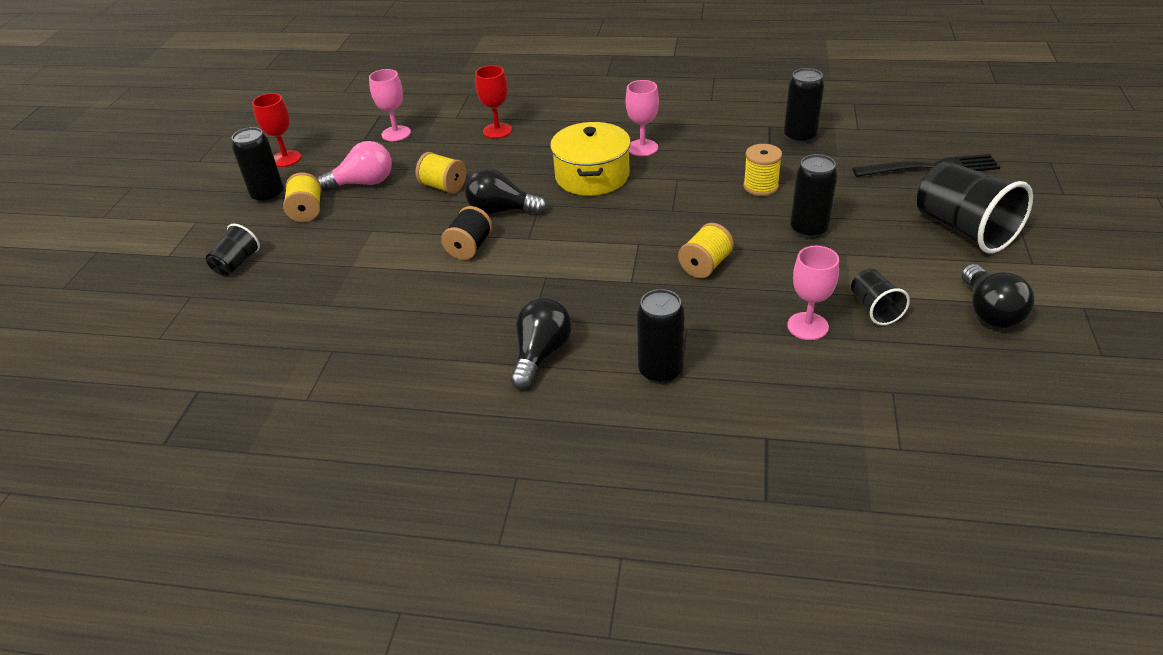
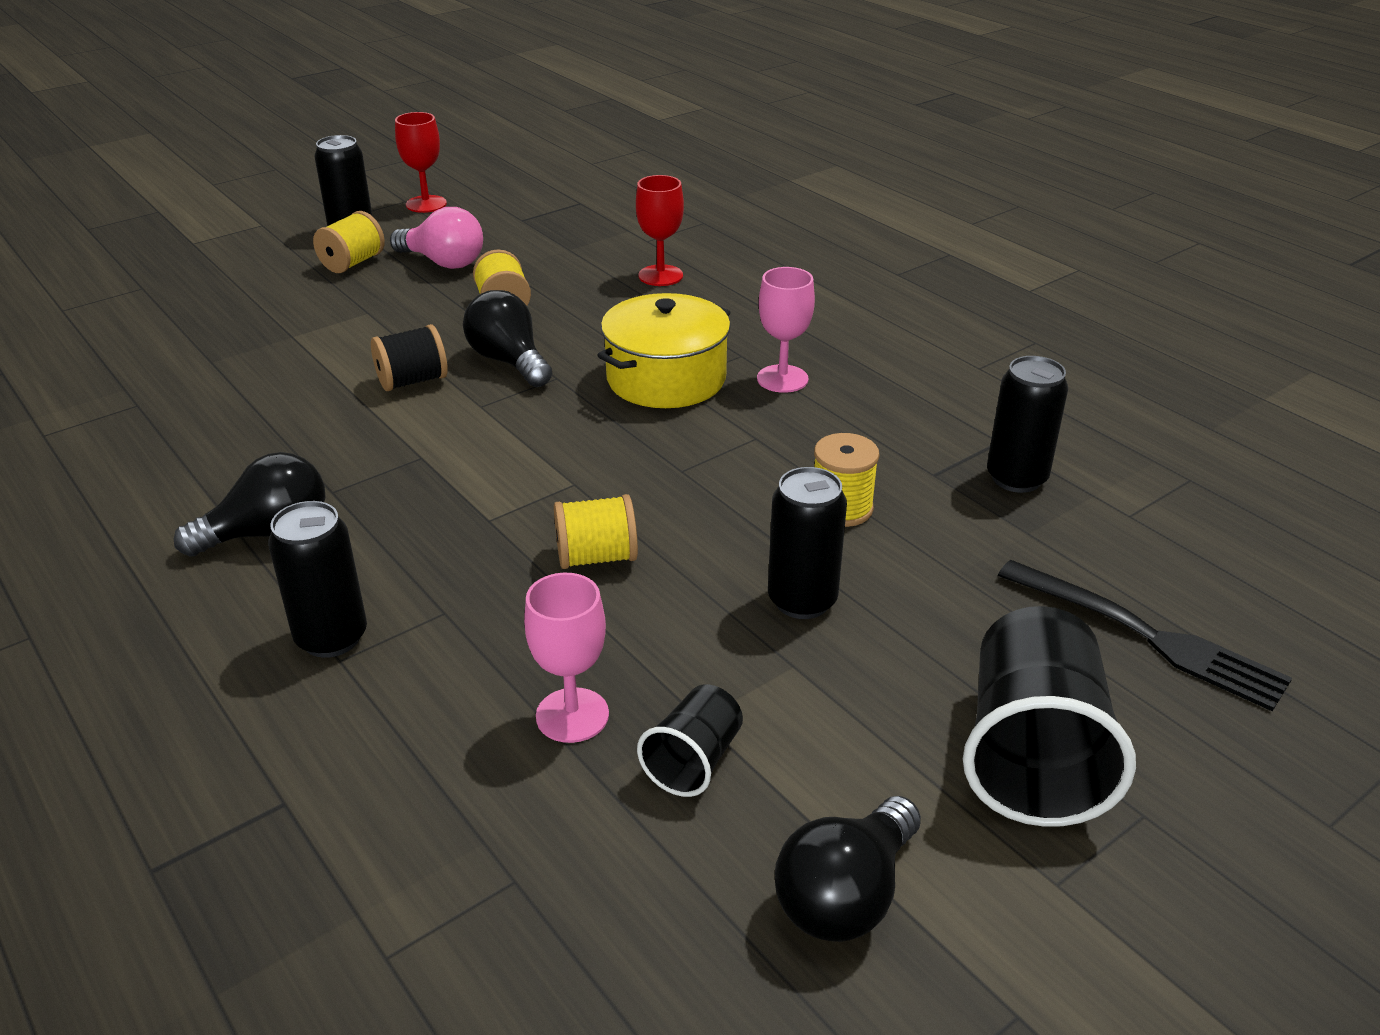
camera: 40 degrees right, 5 degrees down
(237, 263) = (220, 279): black cup -> none
(396, 133) = (560, 228): pink goblet -> none

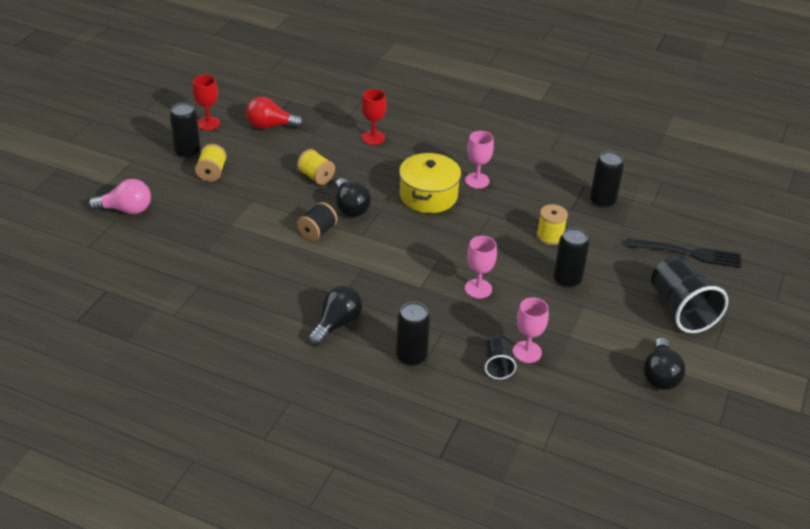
camera: 30 degrees left, 5 degrees up
(443, 262) = (259, 159): pink light bulb -> pink light bulb (126, 210)
(509, 361) = (350, 208): black light bulb -> black light bulb turned 135 degrees counterclockwise
(513, 226) = (270, 126): none -> red light bulb
(596, 557) = (478, 289): yellow spool -> pink goblet
(693, 761) = (580, 352): black cup -> black cup (497, 365)

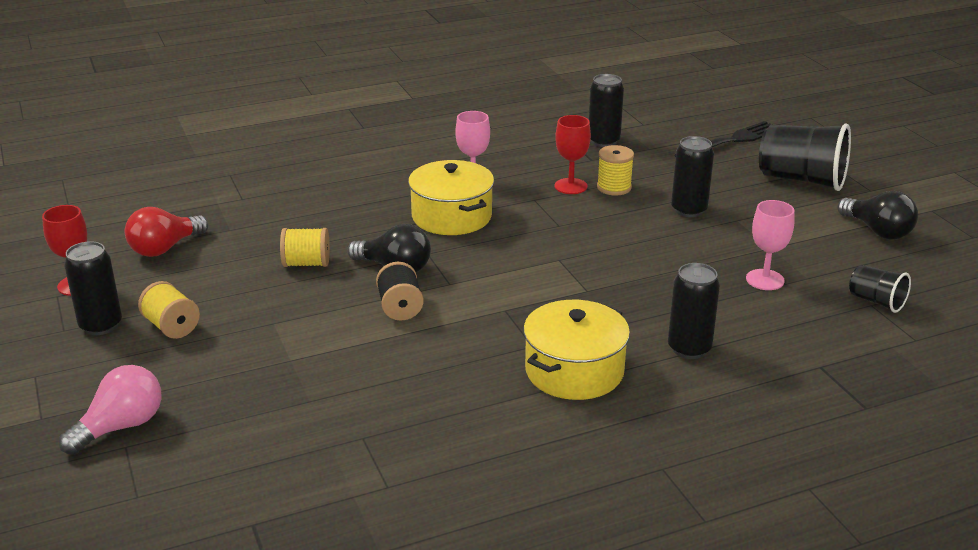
camera: 45 degrees left, 10 degrees down
(336, 324) = (574, 371): black light bulb -> yellow pot
(373, 138) = (305, 200): red goblet -> red goblet (570, 186)
(478, 289) = (636, 260): pink goblet -> none
(497, 365) = (765, 305): black cup -> black cup (876, 301)

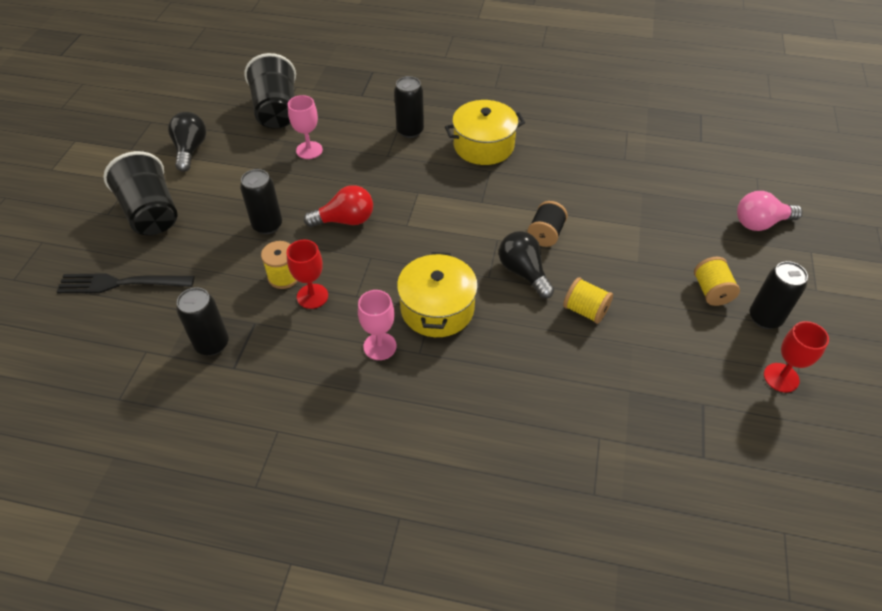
camera: 145 degrees left, 20 degrees up
(165, 248) = (695, 391): red light bulb -> red light bulb (345, 220)
(876, 301) = (276, 111): black cup -> black cup, size x1.91

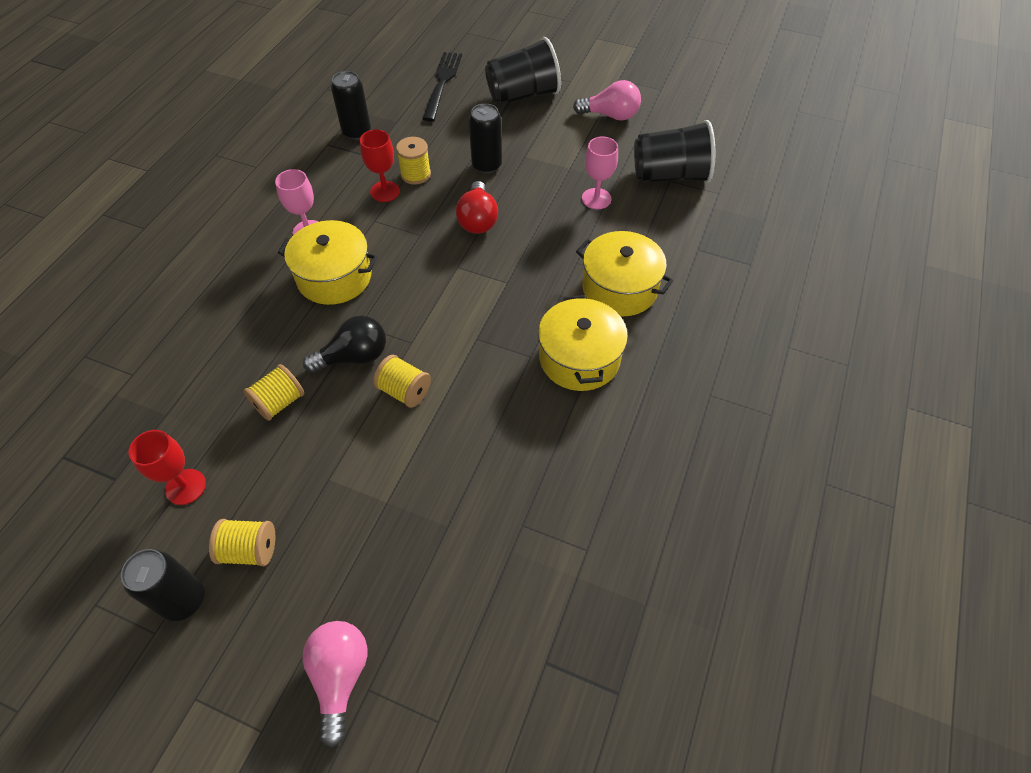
camera: 100 degrees right, 5 degrees up
(190, 150) = (610, 115): black light bulb -> pink light bulb
(410, 131) = (619, 288): black can -> yellow pot
(545, 234) = (404, 391): black spool -> yellow spool
(781, 377) = (99, 578): red goblet -> red goblet (185, 487)

